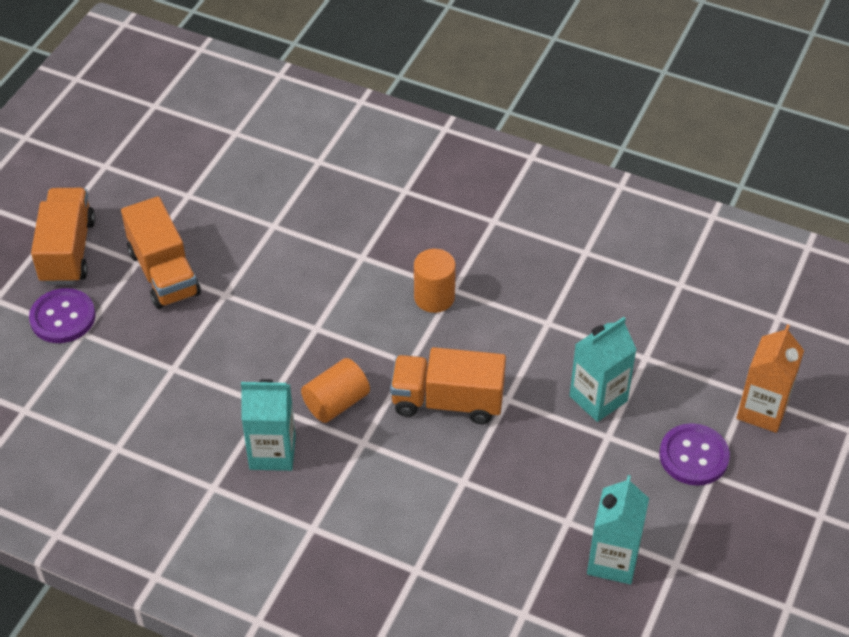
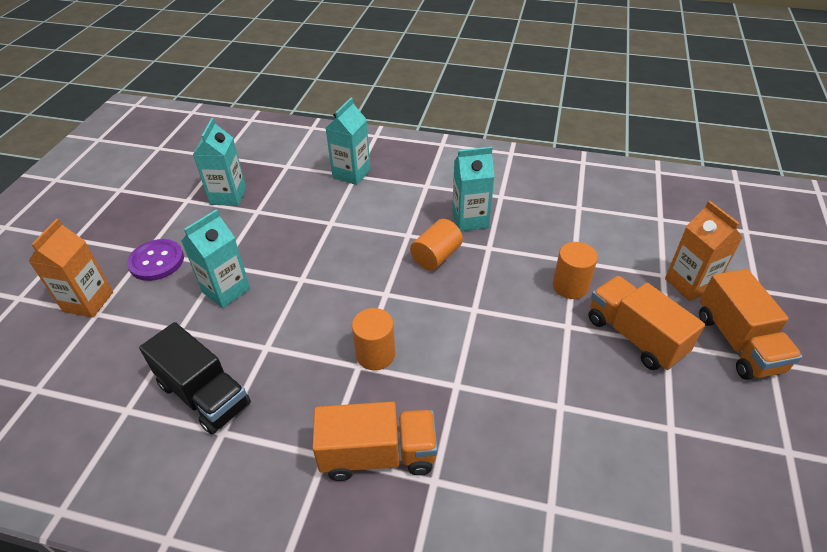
camera: 170 degrees right, 5 degrees down
(63, 317) = (689, 284): purple button -> orange carton
(196, 337) = (570, 286): none -> orange cylinder
(421, 575) = (351, 174): none -> turquoise carton
(447, 401) = (349, 270): orange truck -> orange truck (378, 455)
(607, 286) = (204, 395): none -> black truck

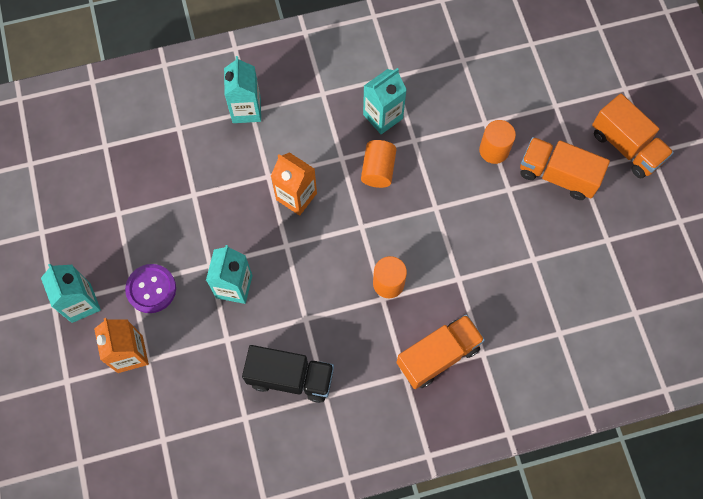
camera: 30 degrees left, 25 degrees up
(228, 196) = (153, 190): turquoise carton -> turquoise carton (81, 303)
(689, 284) = (577, 106): orange carton -> orange carton (296, 196)

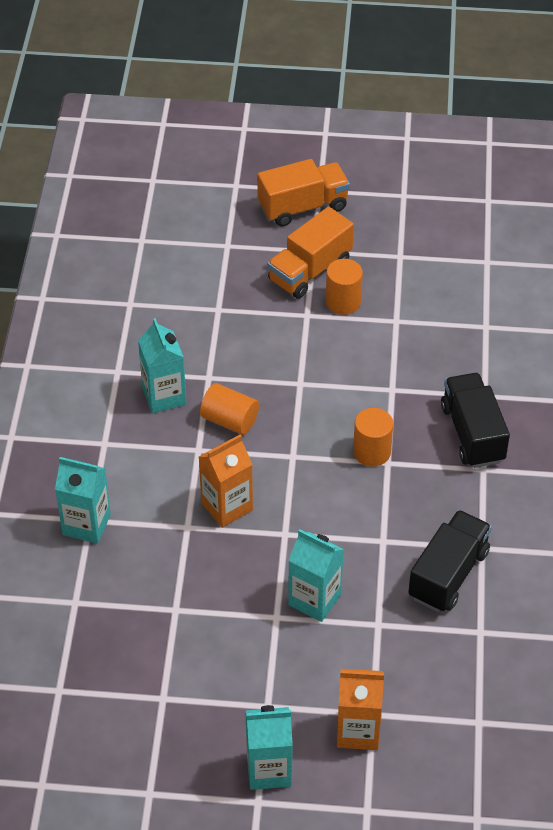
camera: 70 degrees left, 20 degrees down
(151, 289) = (282, 687): purple button -> none
(438, 356) = (472, 433): orange truck -> black truck
(494, 150) = (255, 312): orange cylinder -> orange cylinder (343, 302)

